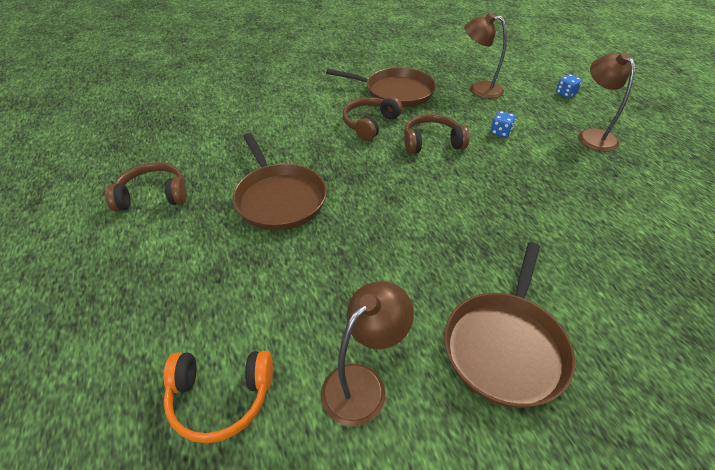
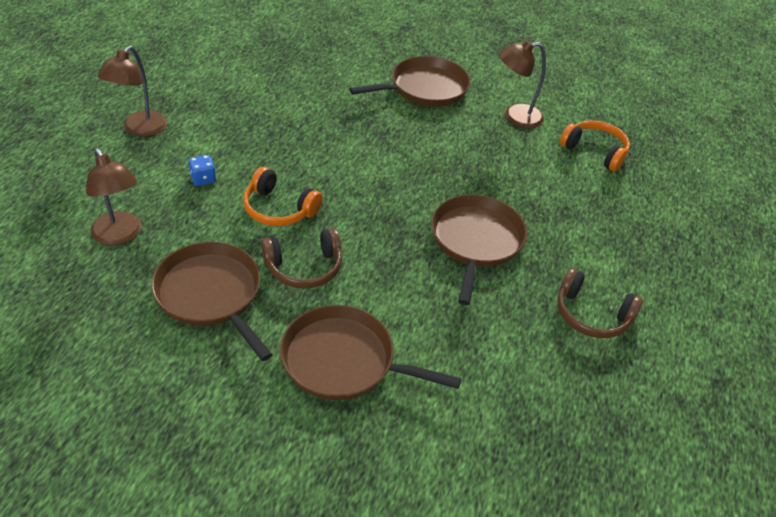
camera: 145 degrees left, 0 degrees up
(296, 102) = (344, 361): none -> brown pan
(432, 142) = (279, 209): brown headphones -> orange headphones
(565, 94) = (58, 172): blue dice -> none

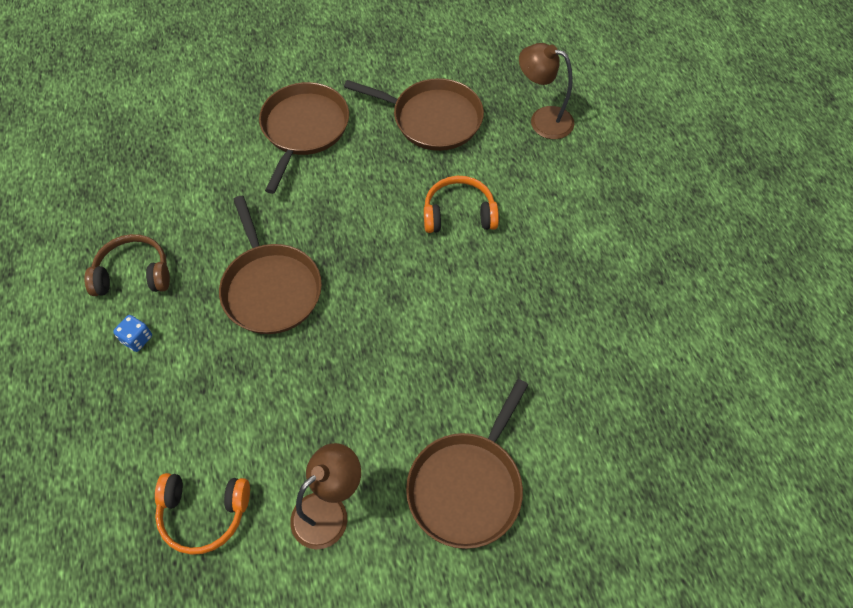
camera: 150 degrees right, 15 degrees up
(140, 129) = (658, 216): brown lamp -> none
(203, 179) = (547, 202): blue dice -> blue dice (137, 339)
(304, 267) = (390, 176): brown headphones -> none
(344, 361) = (303, 129): brown pan -> brown pan turned 60 degrees counterclockwise

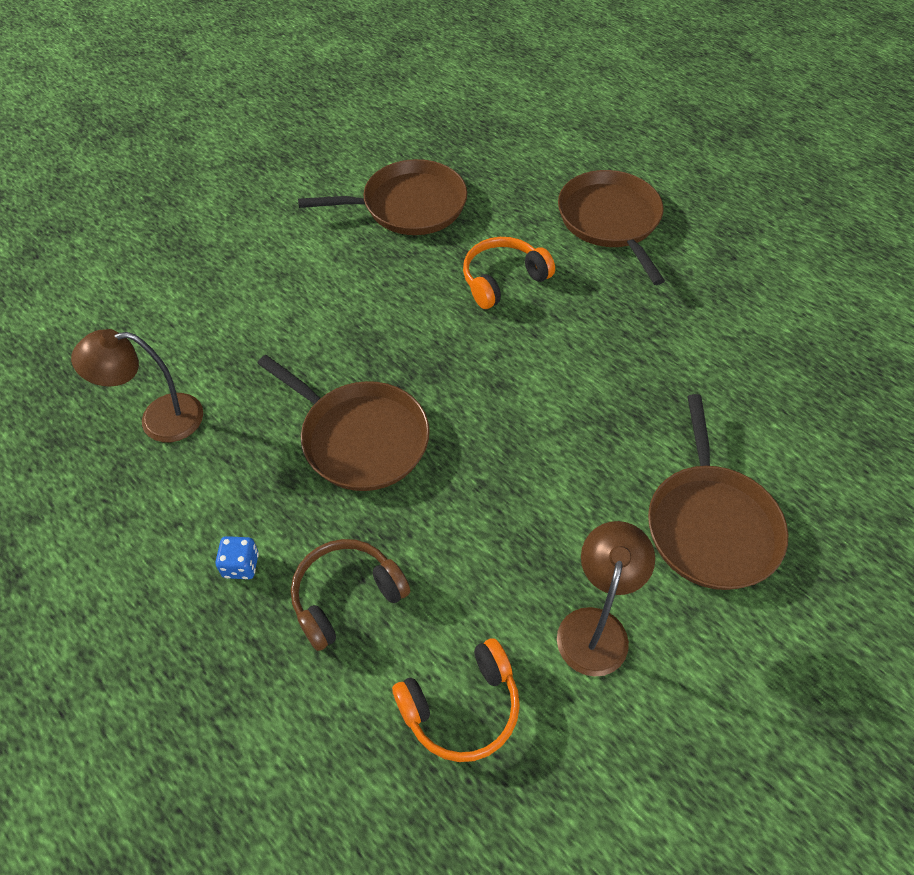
camera: 30 degrees left, 5 degrees down
(133, 274) = (185, 499): brown headphones -> brown headphones (346, 596)
(303, 129) = (277, 268): brown pan -> brown pan (610, 221)
(542, 120) = (517, 165): brown lamp -> brown lamp (158, 419)

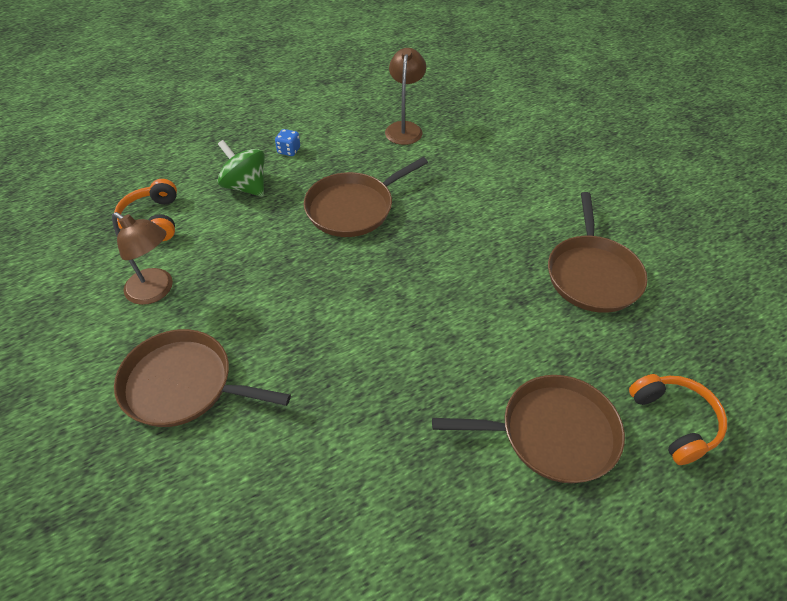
camera: 105 degrees right, 5 degrees down
(346, 596) = (246, 186): brown headphones -> green spinning top
(503, 280) = (484, 319): orange headphones -> orange headphones (674, 421)

